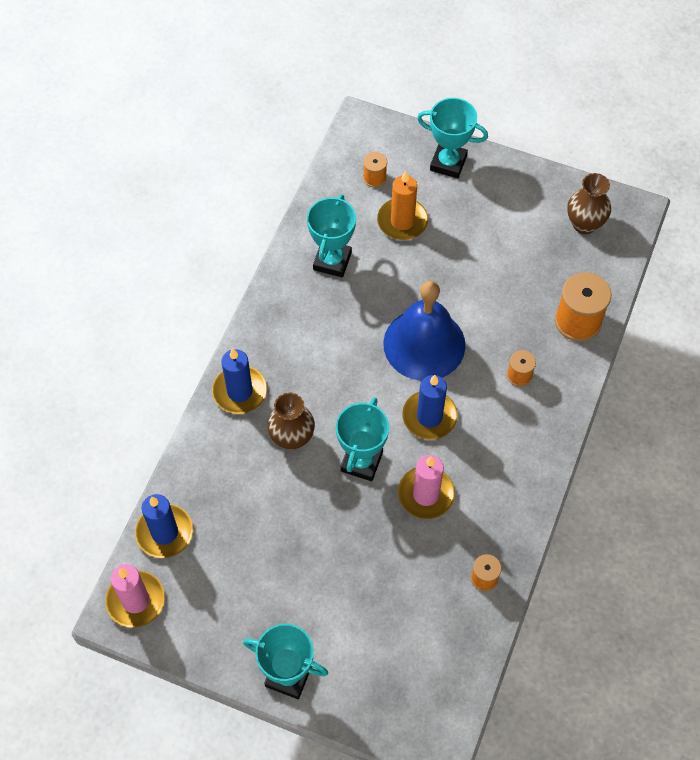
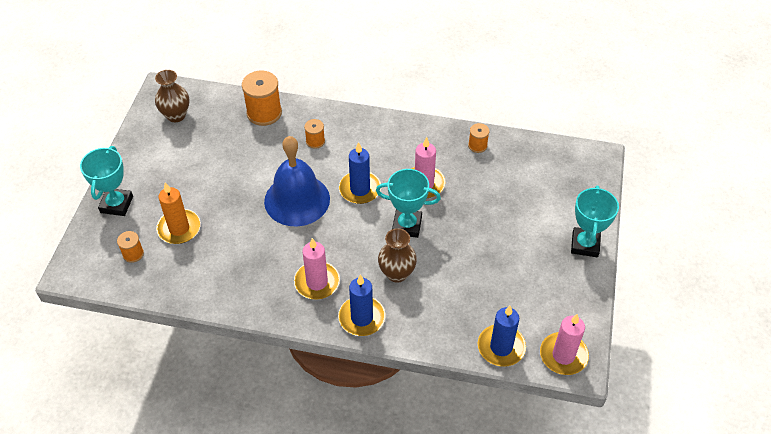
camera: 100 degrees left, 10 degrees down
(298, 352) = (317, 282): none -> pink candle
(332, 261) = (223, 272): turquoise trophy -> none

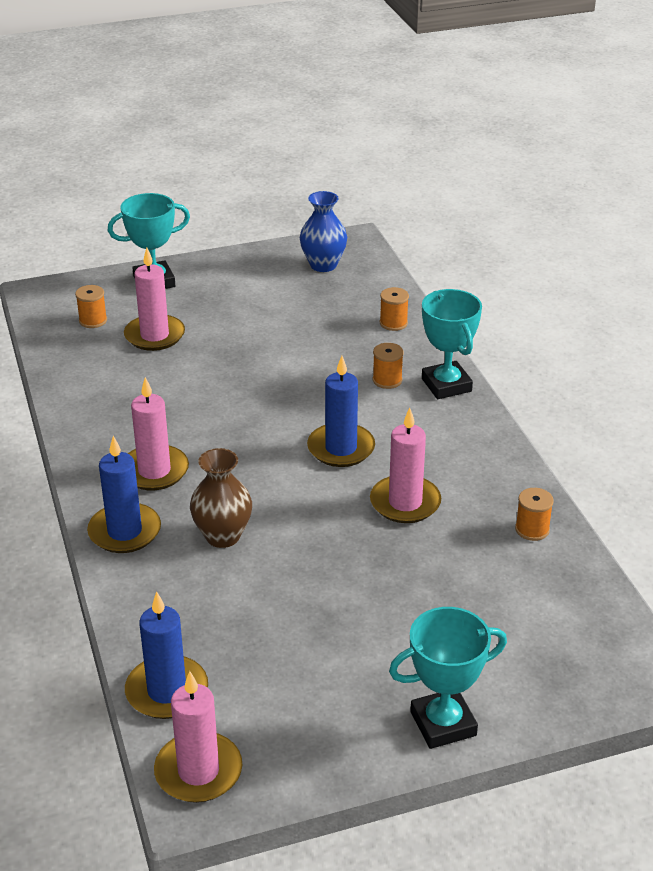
camera: 60 degrees right, 15 degrees down
(176, 115) = (323, 265): brown vase -> blue vase
(179, 228) = (154, 335): orange candle -> pink candle
(264, 113) = (393, 323): orange spool -> orange spool, size x0.53
(297, 200) = (275, 403): blue bell -> none
(407, 225) = (315, 514): turquoise trophy -> turquoise trophy (446, 385)

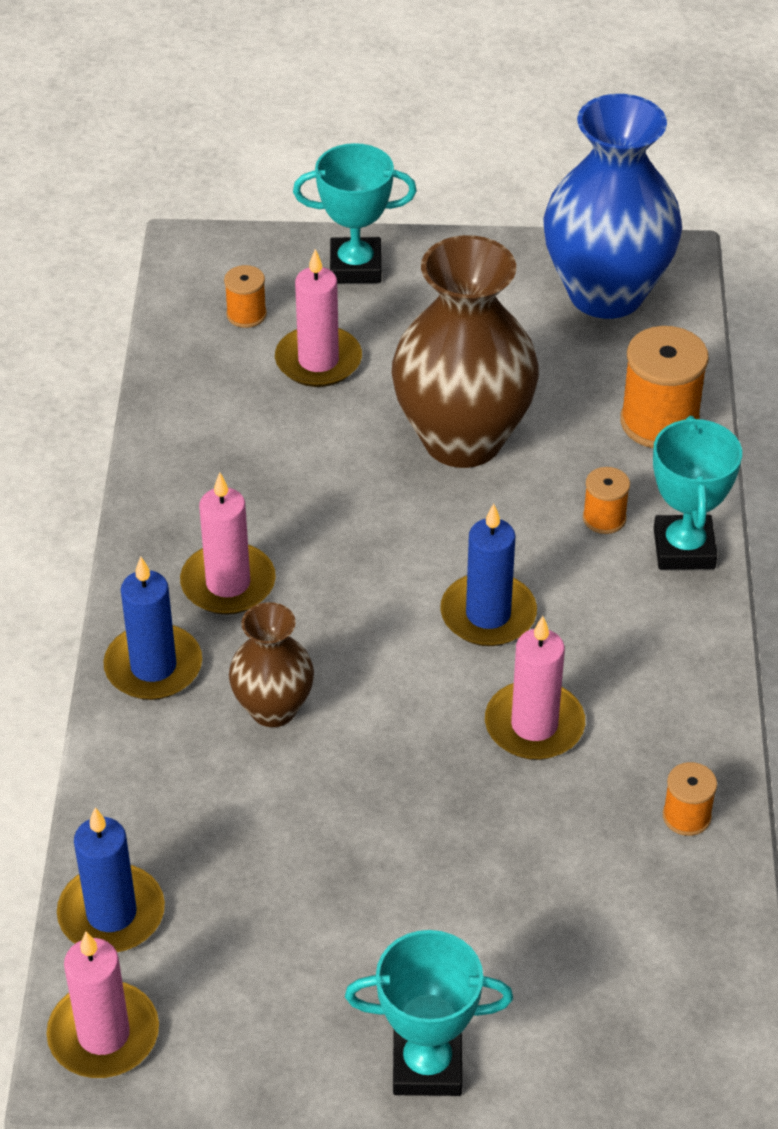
camera: 20 degrees right, 10 degrees up
(273, 358) = (462, 439): none -> brown vase
(323, 265) = (606, 293): blue vase -> blue vase, size x1.89
(393, 323) = (659, 422): orange spool -> orange spool, size x1.88

